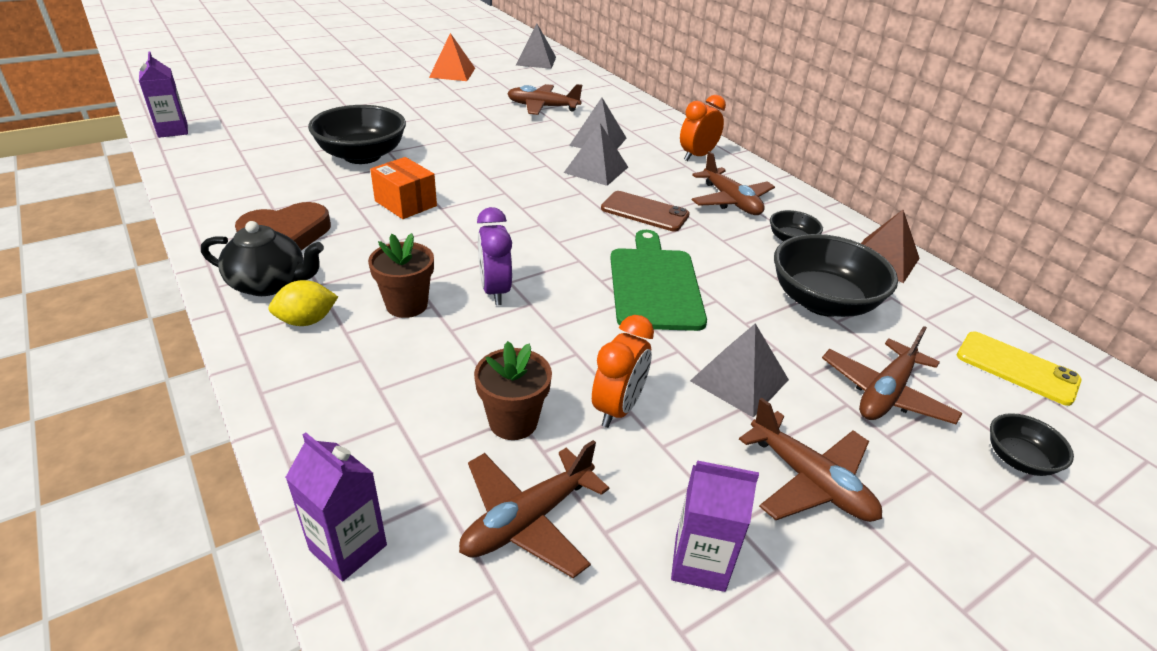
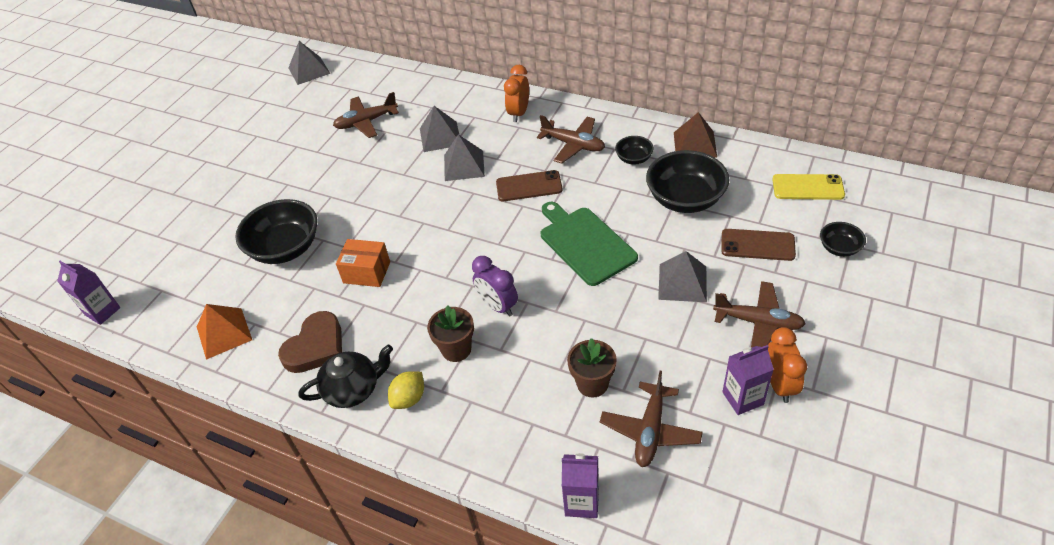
camera: 25 degrees left, 10 degrees up
(452, 72) = (256, 121): orange pyramid -> orange pyramid (224, 333)
(618, 408) = (637, 340): orange clock -> orange clock (779, 385)
(885, 393) = (757, 245): brown plane -> brown phone

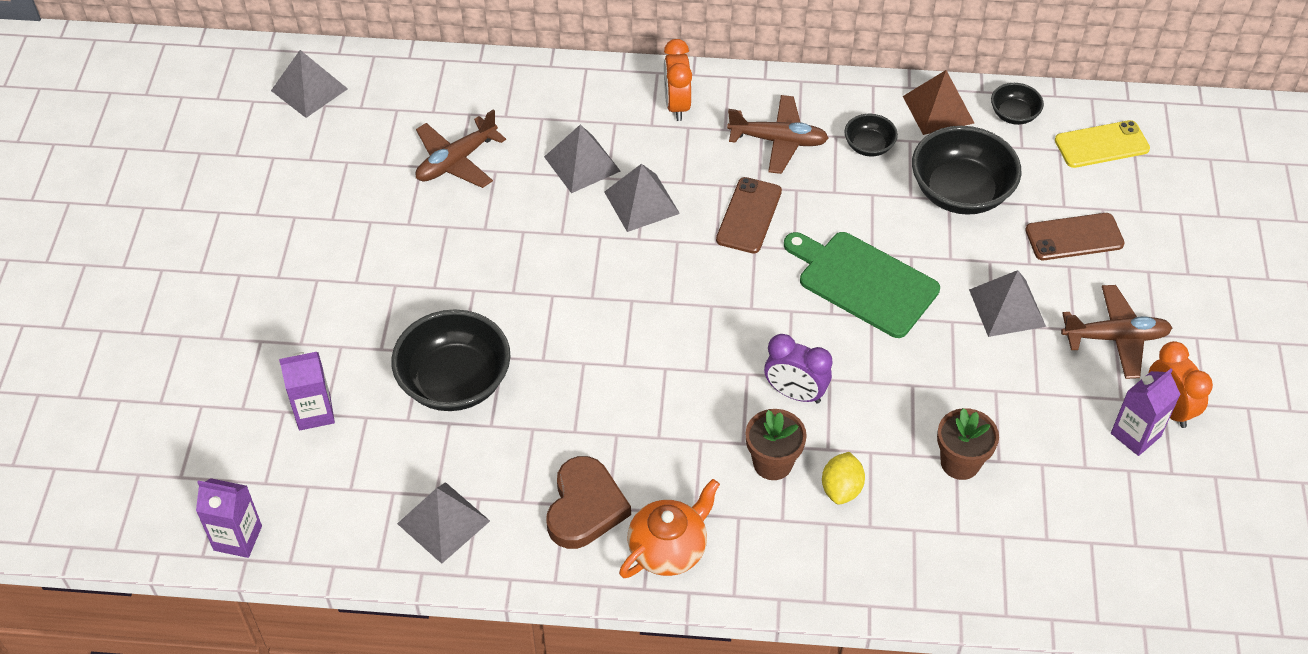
camera: 25 degrees left, 5 degrees up
(224, 333) = (443, 522): orange pyramid -> grey pyramid
(353, 389) = (669, 548): black teapot -> orange teapot
(367, 272) = (594, 389): orange box -> none
(409, 398) = (747, 540): yellow lemon -> yellow lemon (841, 489)
(529, 186) = (748, 215): brown phone -> brown phone turned 45 degrees counterclockwise
(582, 502) = (1013, 602): purple carton -> purple carton (314, 412)
(650, 430) = (1051, 500): brown plane -> none
(839, 248) = (1168, 220): black bowl -> black bowl (1014, 114)

